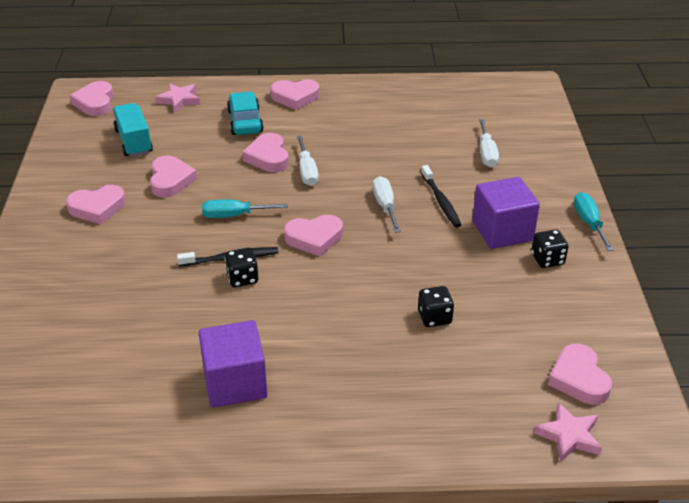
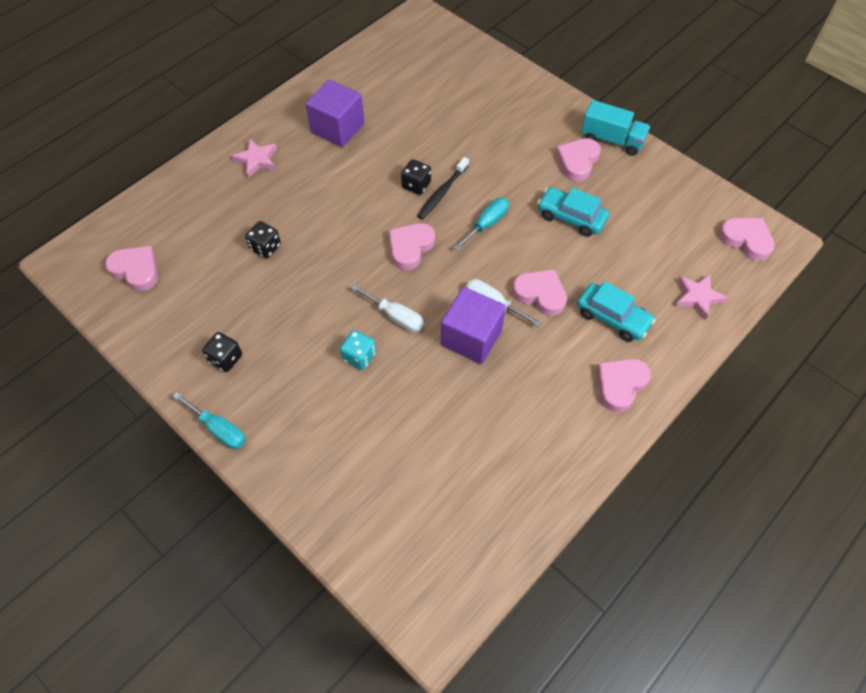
camera: 135 degrees right, 20 degrees up
(134, 141) = (653, 229): turquoise truck -> turquoise truck (612, 140)
(170, 180) = (571, 217): pink heart -> turquoise car
(441, 201) = (359, 356): black toothbrush -> turquoise dice
(486, 153) = (375, 452): white screwdriver -> none
(502, 231) = (283, 362): purple cube -> purple cube (471, 337)
(569, 436) = (120, 228): pink star -> pink star (257, 160)

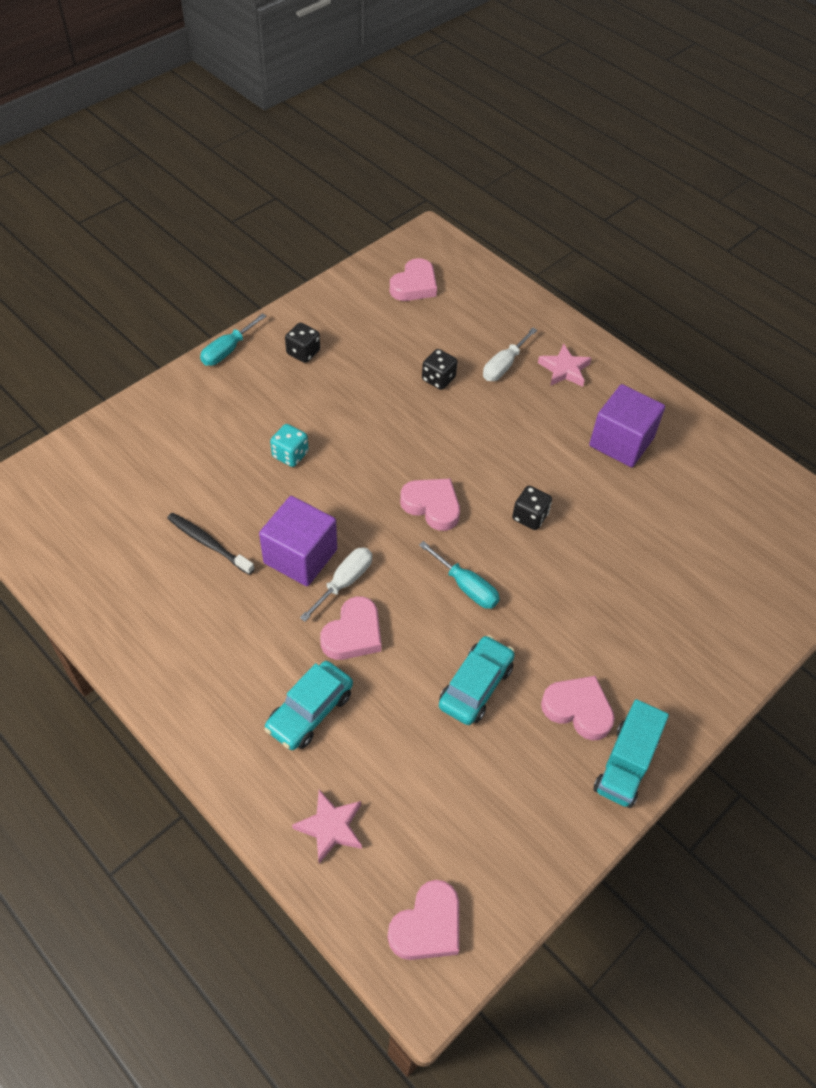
camera: 90 degrees right, 5 degrees down
(395, 316) = (337, 488): white screwdriver -> white screwdriver (504, 365)
(442, 192) = (518, 543): black toothbrush -> black toothbrush (209, 544)
(620, 385) = (212, 704): pink heart -> none

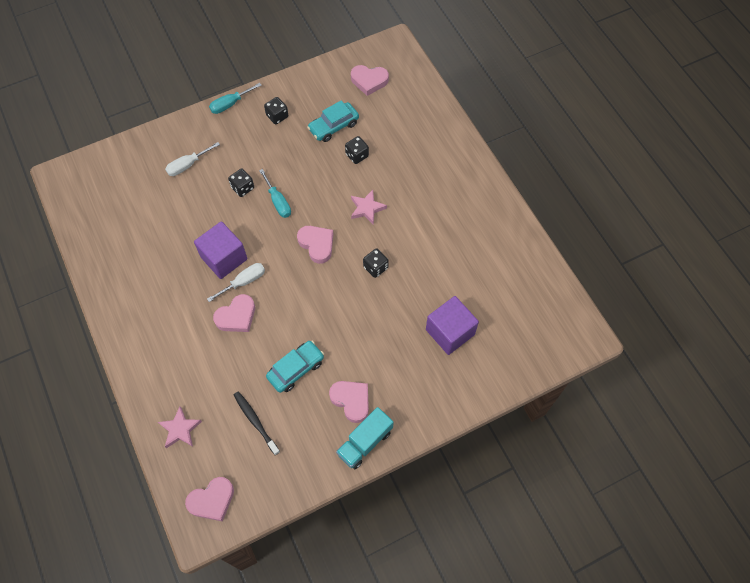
camera: 20 degrees right, 10 degrees up
(209, 544) = (173, 236): black toothbrush -> black toothbrush (255, 422)
(290, 455) = (242, 188): turquoise dice -> black dice
(310, 711) = (194, 358): turquoise car -> turquoise car (333, 126)
(414, 285) = (369, 81): pink heart -> pink heart turned 45 degrees clockwise
(466, 587) = (316, 304): turquoise screwdriver -> turquoise screwdriver (278, 202)
(504, 365) = (404, 155): white screwdriver -> white screwdriver (187, 165)
(564, 369) = (443, 167): pink star -> pink star (367, 208)
(621, 442) = (458, 229): purple cube -> purple cube (450, 332)

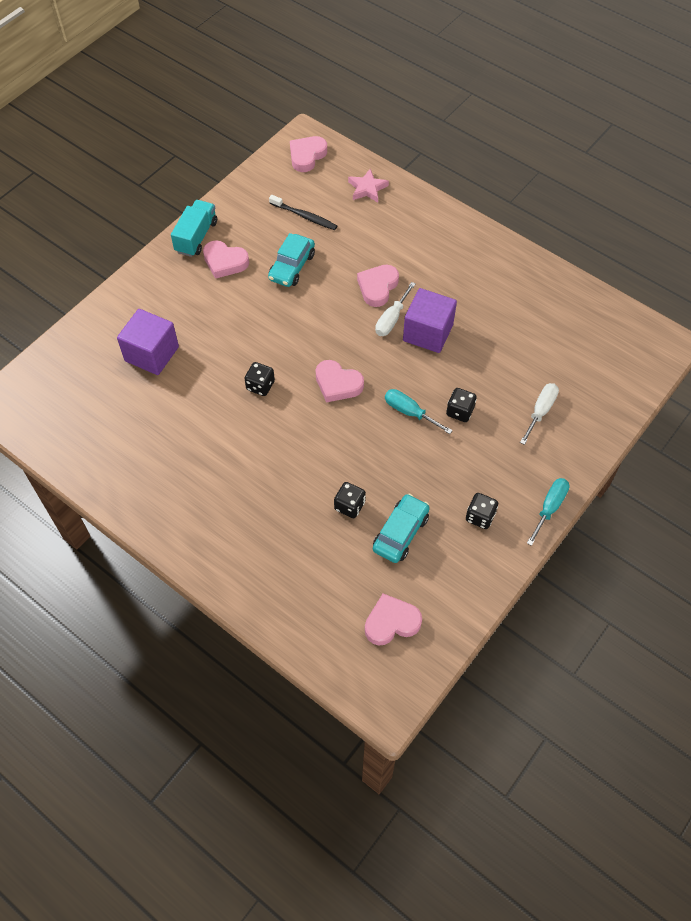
camera: 155 degrees right, 5 degrees down
(367, 208) = (303, 445): pink star -> none

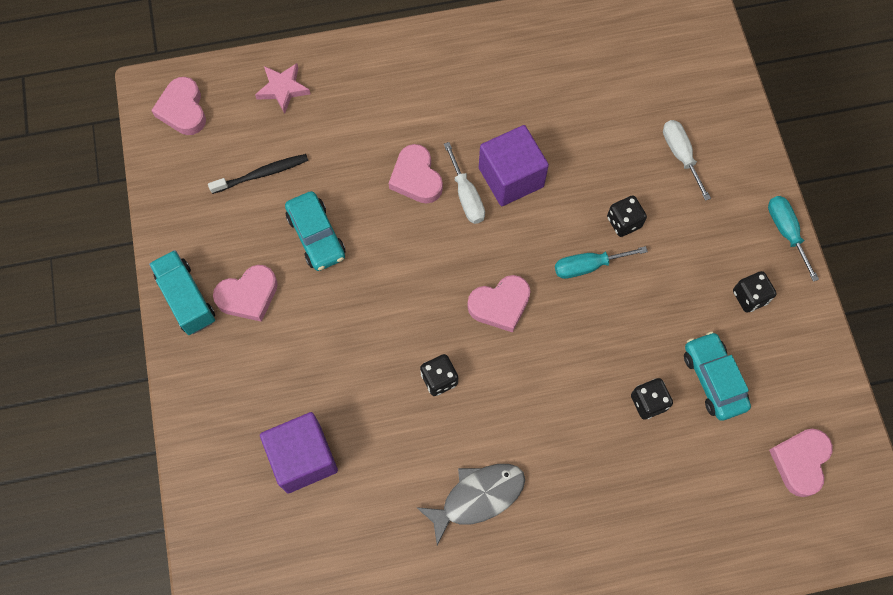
camera: 50 degrees left, 10 degrees up
(204, 455) = (477, 497): none -> grey fish

